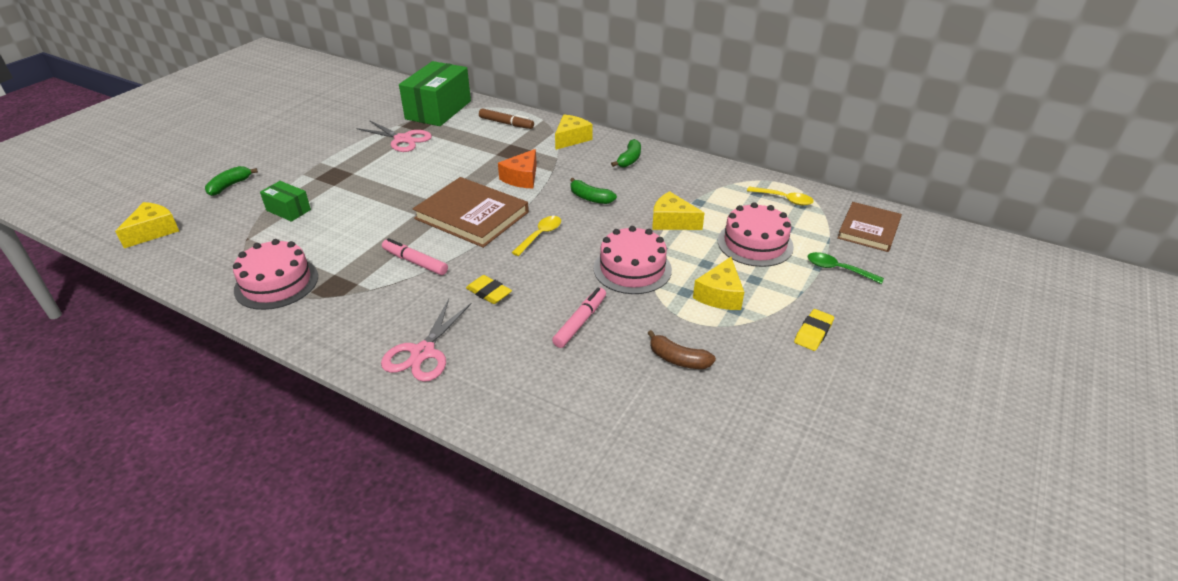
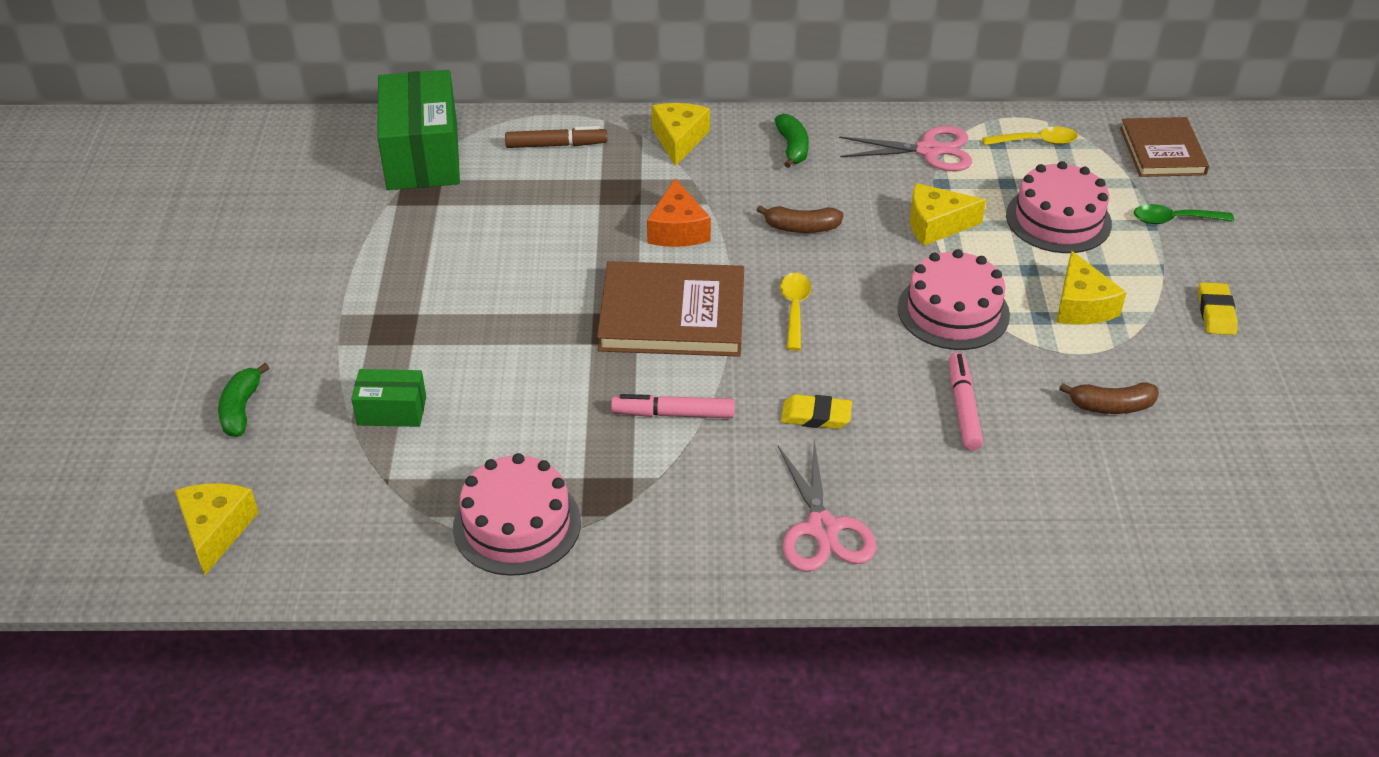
camera: 30 degrees left, 5 degrees up
(402, 139) = (426, 227): pink scissors -> pink scissors (929, 150)
(590, 198) = (801, 228): green banana -> brown banana

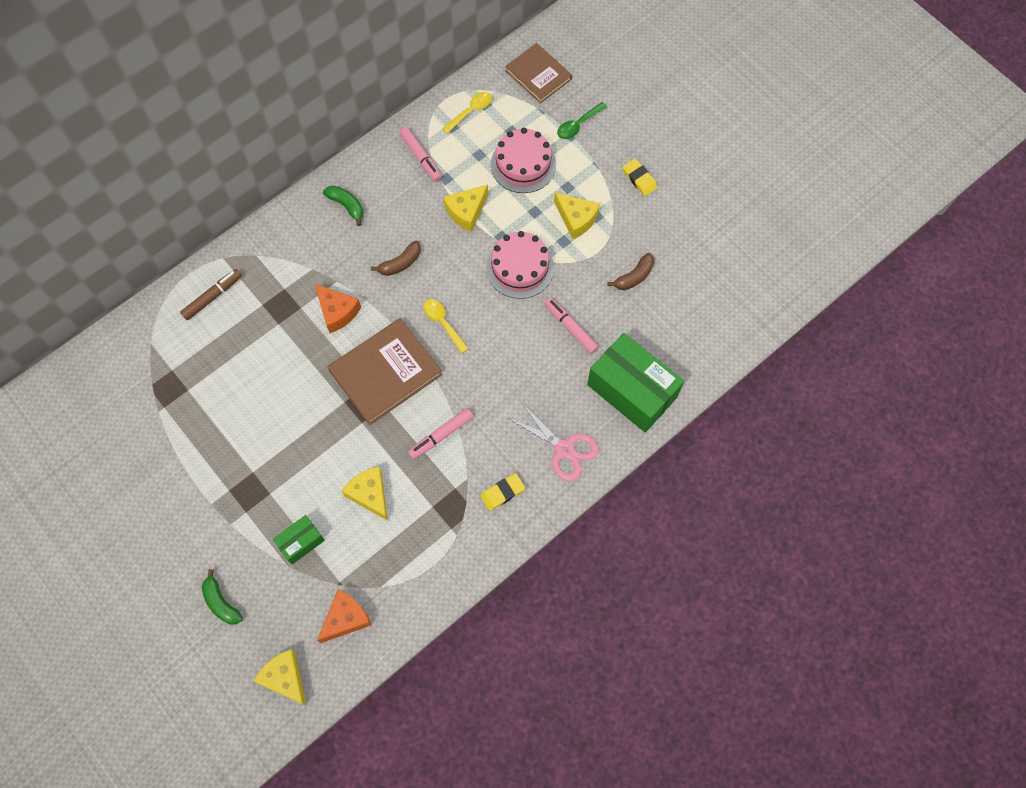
camera: 40 degrees left, 25 degrees up
(352, 520) = (346, 618): none -> orange cheese
(422, 155) = (141, 360): green box -> green box (632, 391)
(517, 524) = (426, 557): pink cake -> none
(679, 140) = (279, 243): yellow cheese -> yellow cheese (370, 494)
(816, 416) = (508, 385): yellow eraser -> yellow eraser (502, 493)
(929, 150) = (420, 157): pink scissors -> pink marker

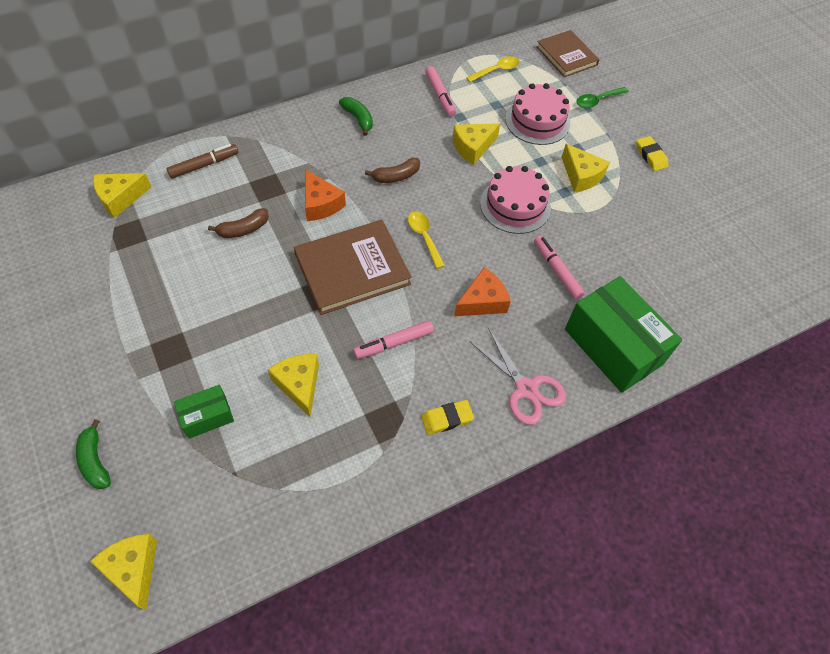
camera: 10 degrees right, 10 degrees down
(146, 353) = (120, 198): none -> yellow cheese
(346, 618) = (228, 516): orange cheese -> orange cheese (482, 301)
(634, 277) = (632, 238): brown banana -> brown banana (243, 229)

